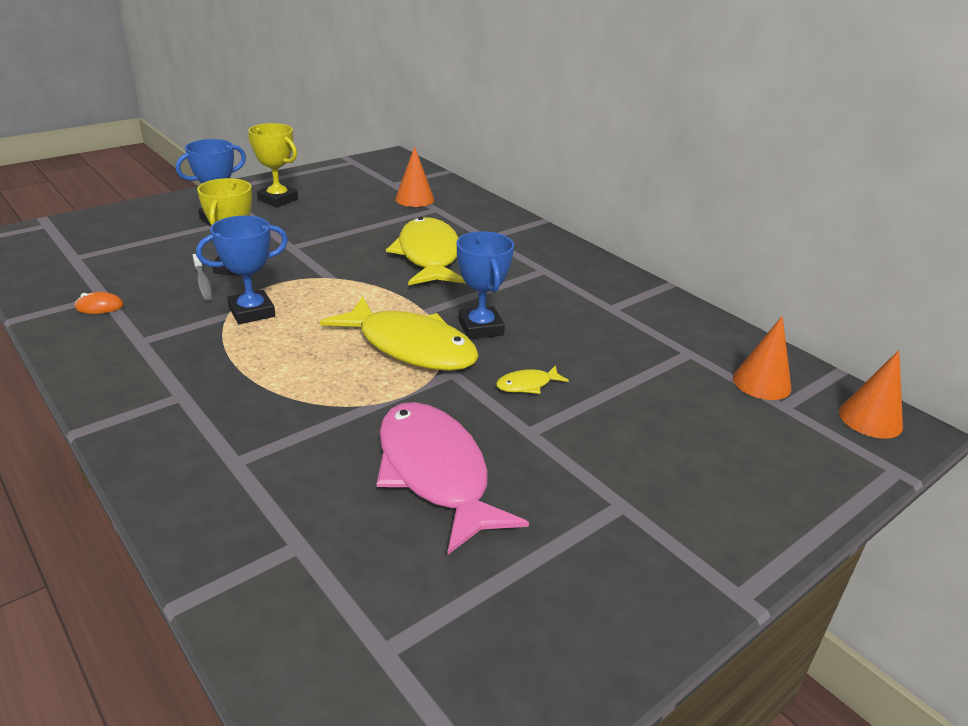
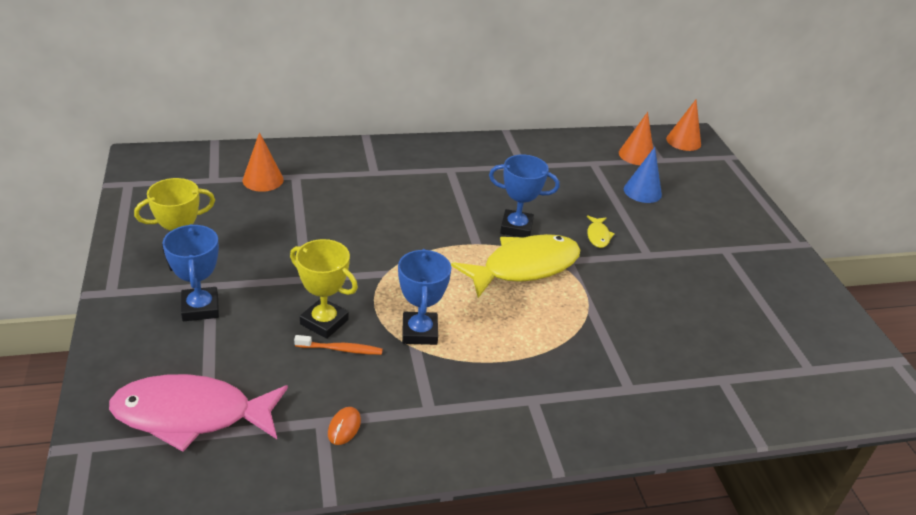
camera: 65 degrees left, 5 degrees up
(203, 282) = (341, 349): grey toothbrush -> orange toothbrush
(428, 256) = (385, 211): yellow fish -> none
(435, 473) = (674, 305): pink fish -> pink fish (191, 415)
(676, 403) = (642, 191): none -> blue cone

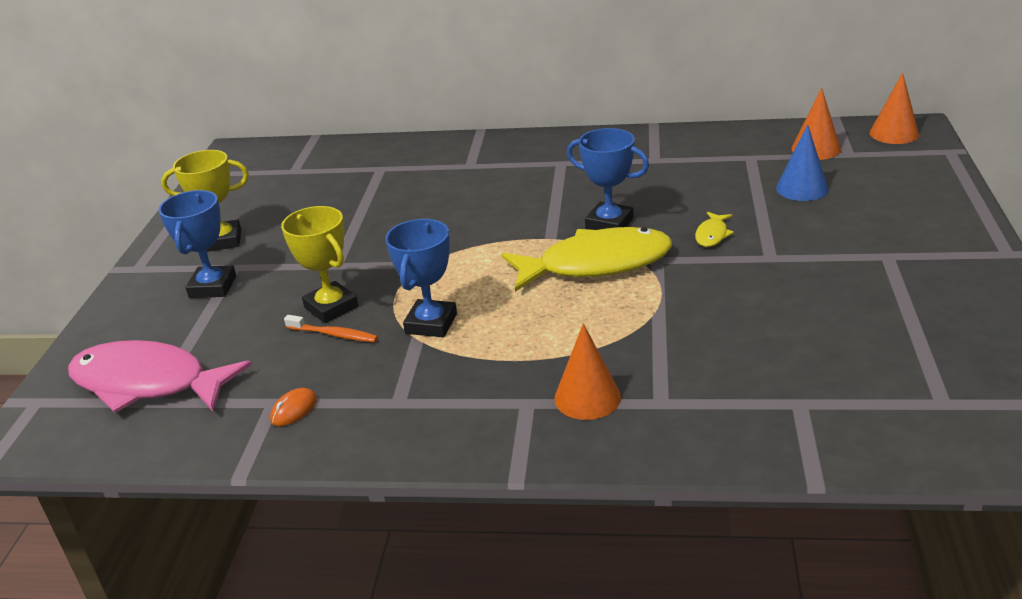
camera: 25 degrees right, 5 degrees down
(263, 180) = (344, 171): orange cone -> orange cone (587, 397)

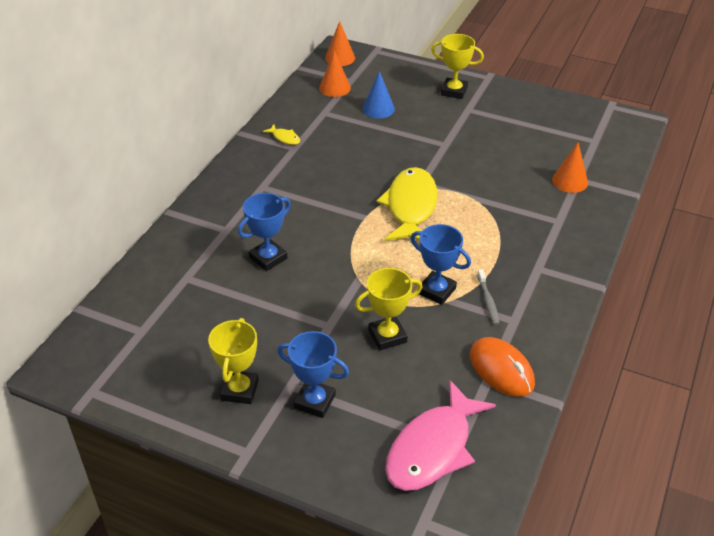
camera: 75 degrees left, 10 degrees up
(294, 410) = (501, 370): orange mouse -> orange mouse, size x2.14
(334, 334) = (423, 339): orange toothbrush -> none
(429, 370) = (488, 301): none -> grey toothbrush
(587, 397) = (543, 245): orange cone -> orange cone (570, 181)
(609, 223) = (364, 189): blue trophy -> blue trophy (268, 258)
(712, 235) = (407, 155): yellow fish -> yellow fish (284, 138)
(923, 233) = (454, 91): none -> yellow trophy

